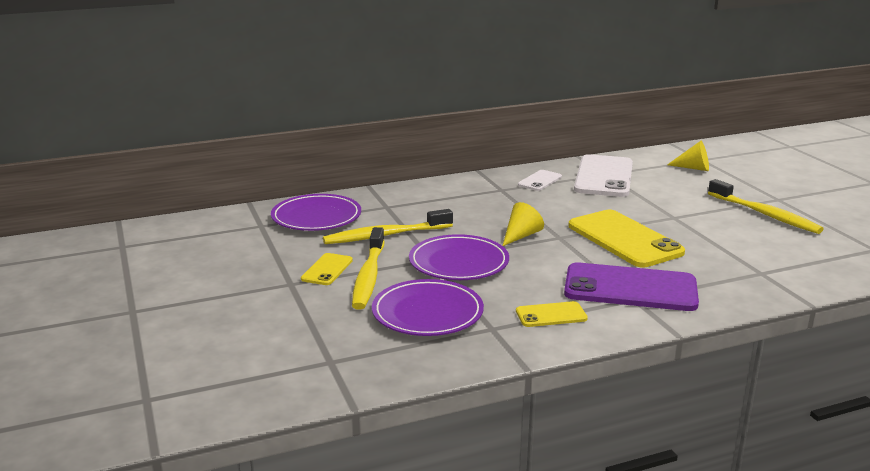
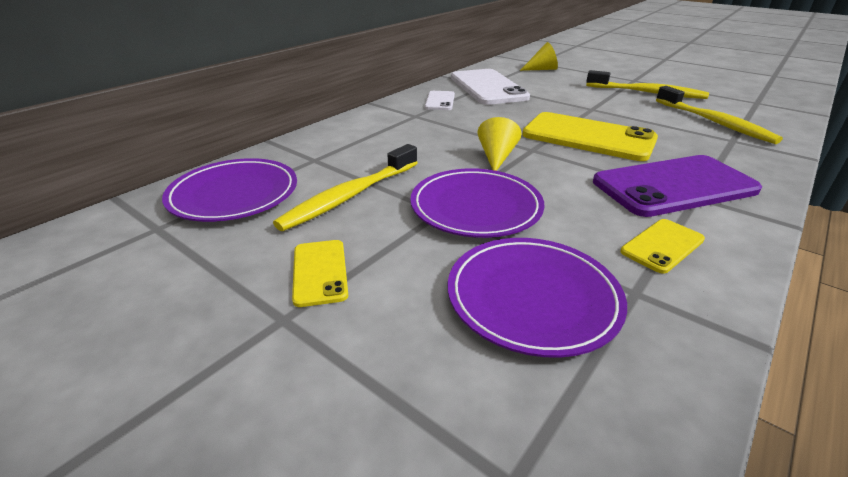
camera: 30 degrees left, 10 degrees up
(368, 276) = (390, 263): yellow toothbrush -> yellow toothbrush (714, 122)

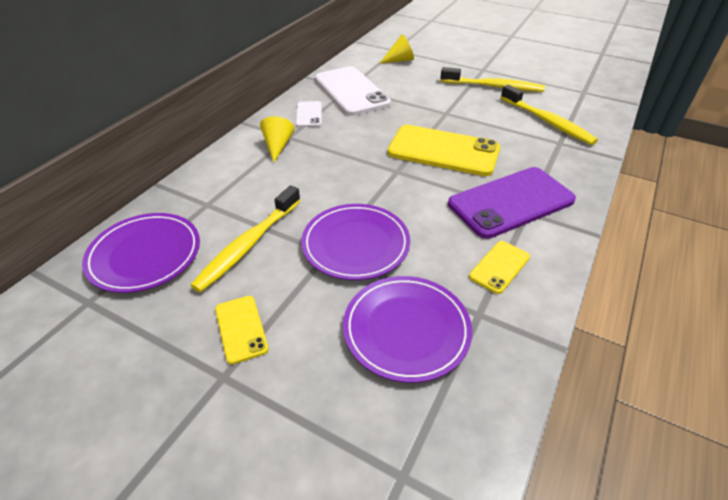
camera: 10 degrees left, 10 degrees up
(496, 157) = (367, 184): yellow cone -> yellow cone (277, 146)

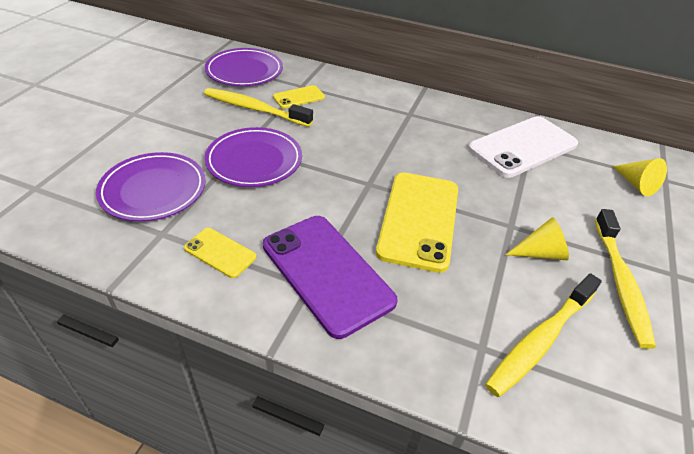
camera: 80 degrees right, 0 degrees up
(241, 329) = (171, 115): yellow phone -> yellow phone (299, 97)
(277, 146) = (392, 109): yellow cone -> yellow cone (540, 253)
(309, 114) = (456, 122): white phone -> none

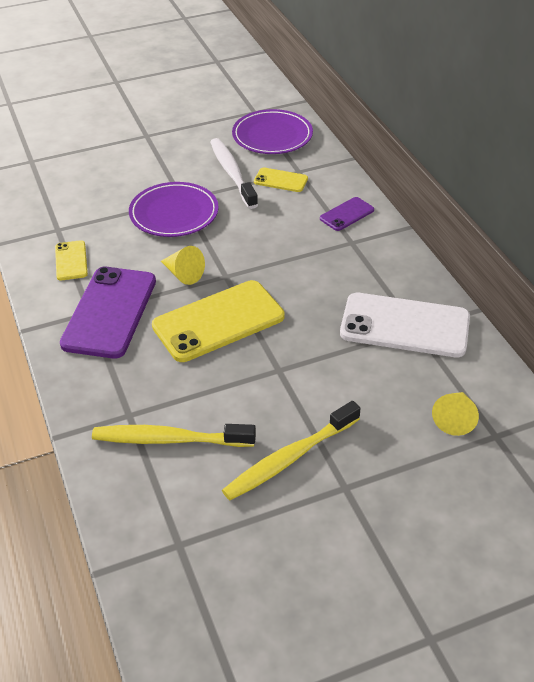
camera: 50 degrees right, 0 degrees up
(153, 190) = (88, 198): purple plate -> none
(255, 109) = (232, 173): yellow toothbrush -> white toothbrush
(378, 98) = (347, 214): none -> purple phone
(540, 253) = (266, 399): yellow cone -> yellow cone (183, 274)

